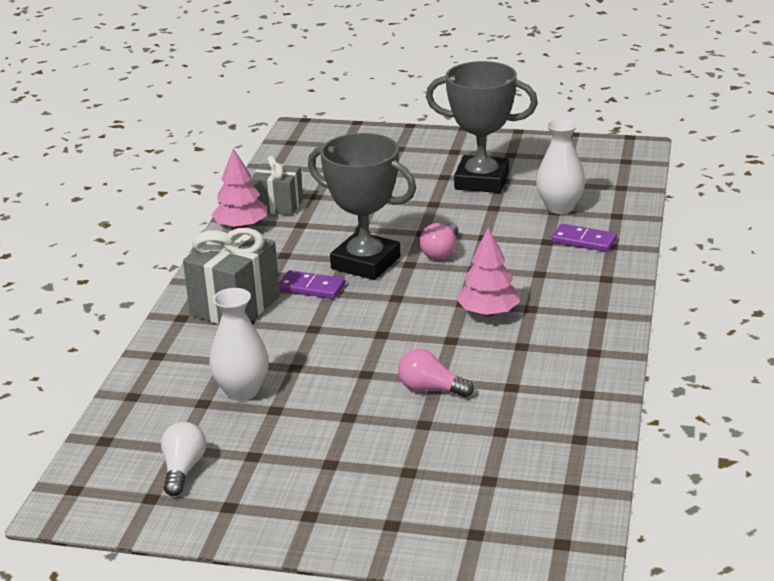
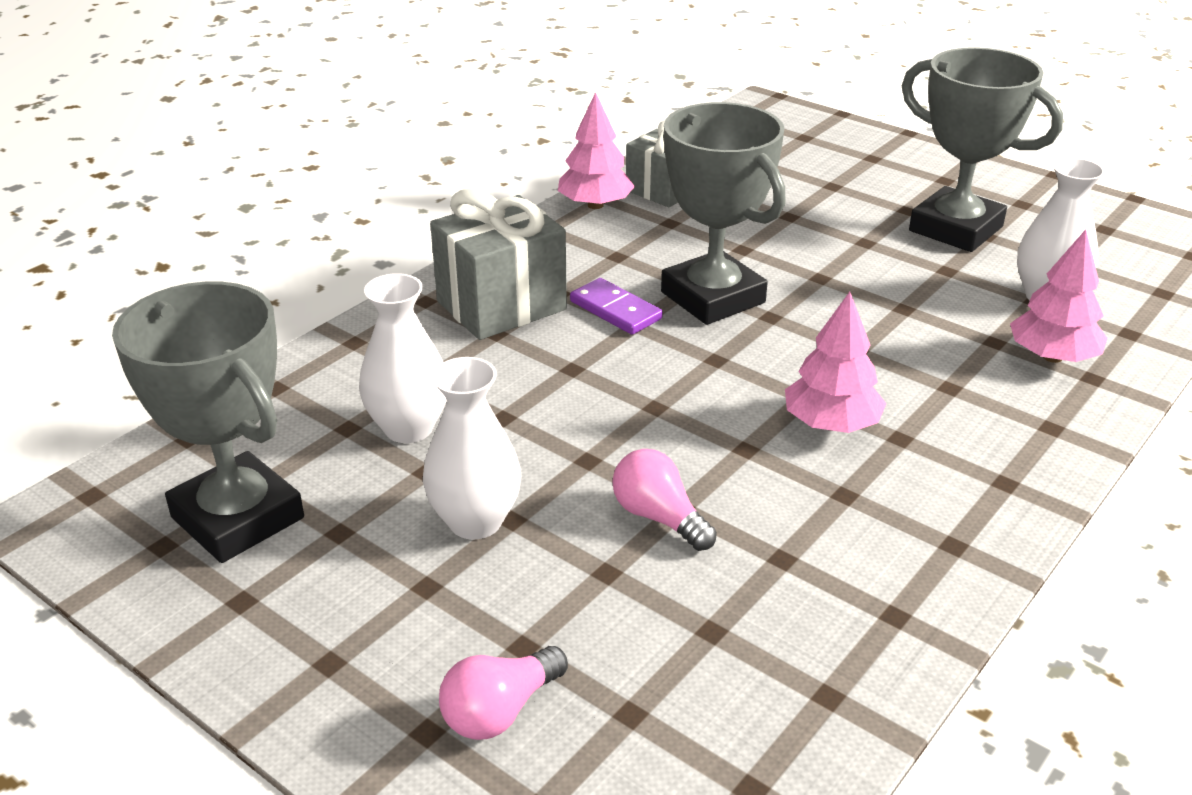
camera: 25 degrees right, 5 degrees up
(183, 469) = (237, 518): white light bulb -> grey trophy
(328, 424) = (475, 521): none -> white vase
(441, 252) = (827, 312): pink light bulb -> pink light bulb (500, 711)
(584, 240) = (1052, 357): purple domino -> pink tree

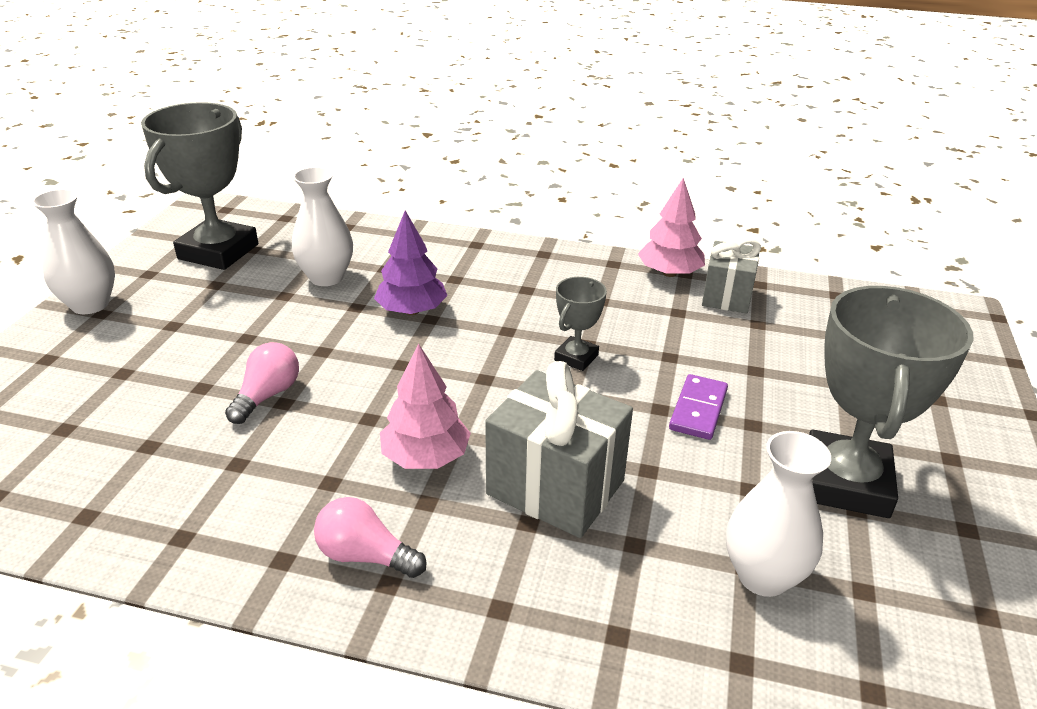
camera: 65 degrees right, 0 degrees up
(475, 521) = (239, 325): white vase -> white vase (90, 304)
(500, 711) = (64, 379): pink light bulb -> pink light bulb (365, 556)
(501, 305) = (491, 272): grey gift -> grey gift (555, 487)
(545, 378) = (411, 311): none -> purple tree
(615, 310) = (521, 318): purple domino -> purple domino (698, 410)
(712, 297) = (576, 357): grey trophy -> grey trophy, size x0.49
(1052, 357) = (636, 595): pink tree -> none

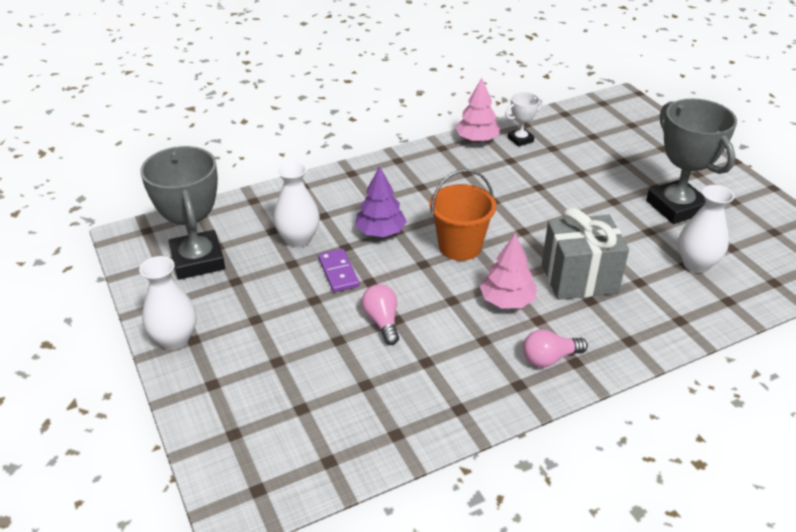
camera: 40 degrees left, 5 degrees up
(469, 369) = (460, 246): none -> orange bucket
(576, 357) = (499, 211): grey trophy -> none
(698, 410) = (585, 207): purple domino -> purple domino (338, 272)
(727, 296) = (520, 139): grey gift -> white trophy

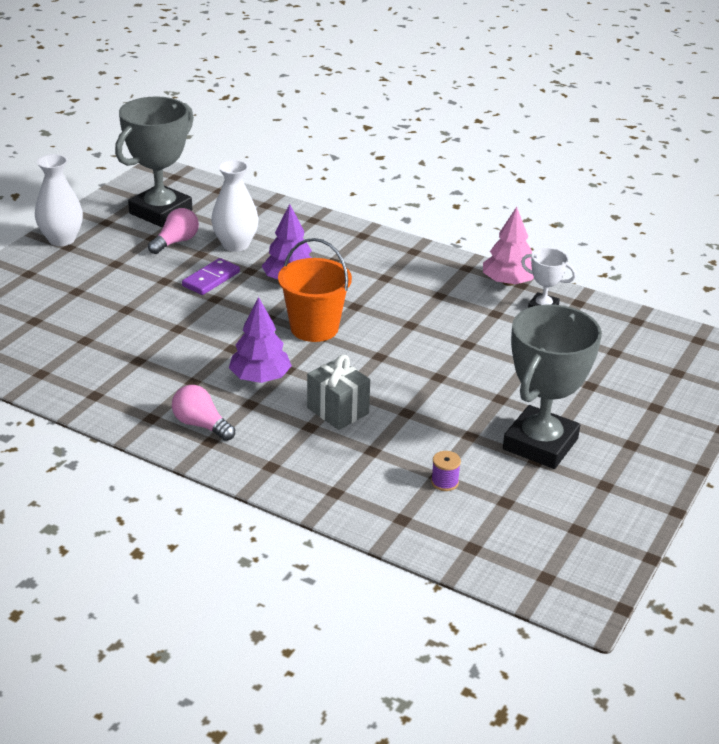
camera: 55 degrees right, 5 degrees down
(382, 321) = (168, 322): pink light bulb -> pink light bulb (176, 242)
(507, 301) = (260, 378): pink tree -> purple tree
(579, 278) = (338, 410): grey gift -> grey gift, size x0.65
(696, 264) = (444, 482): white vase -> purple spool

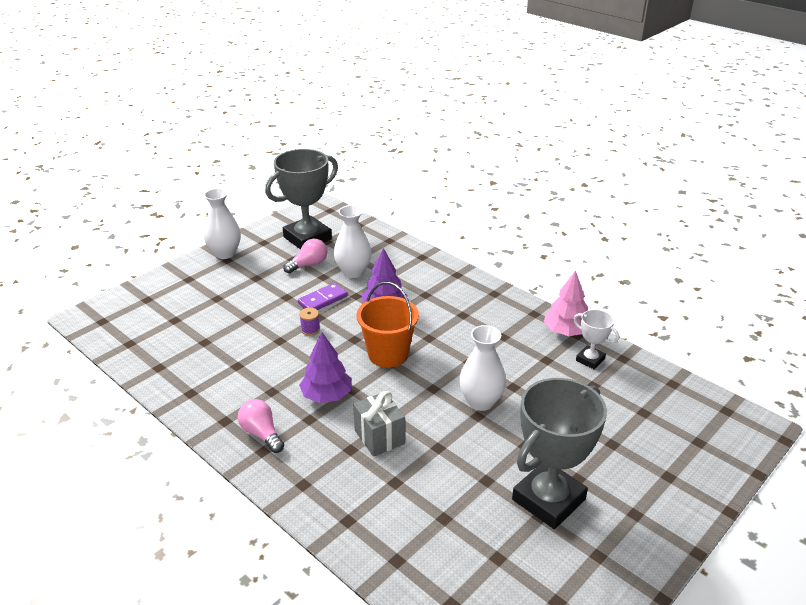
camera: 15 degrees right, 0 degrees up
(437, 363) = (481, 402): none -> white vase
(444, 482) = (448, 526): purple spool -> purple spool (310, 329)

